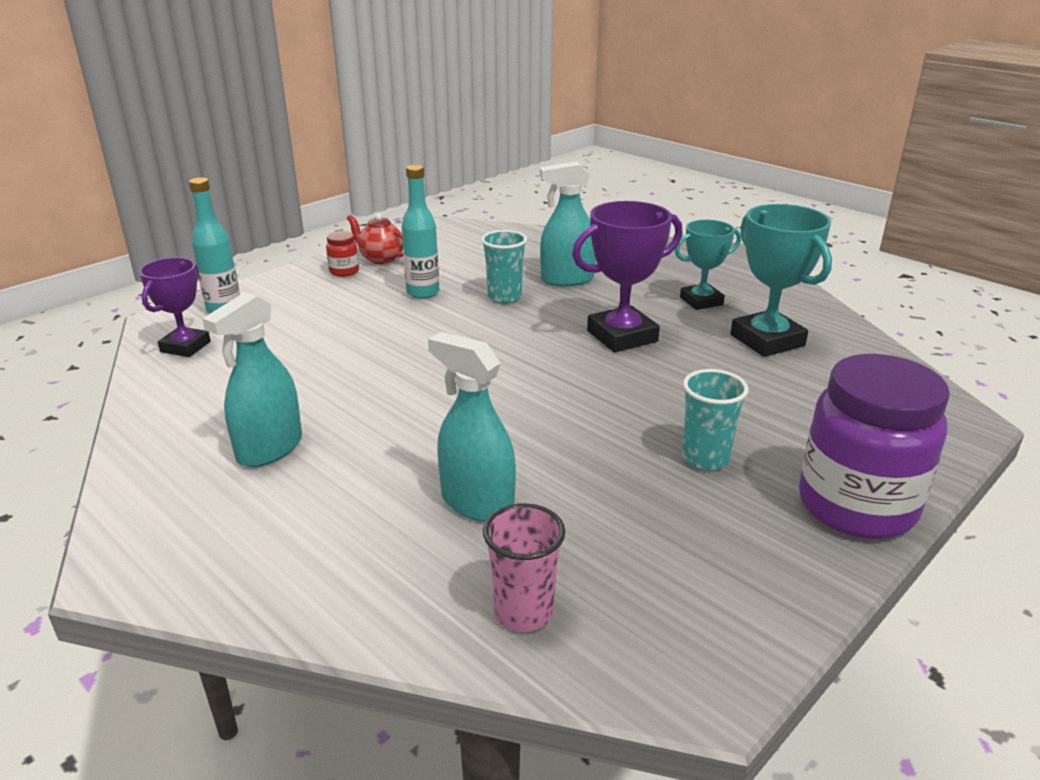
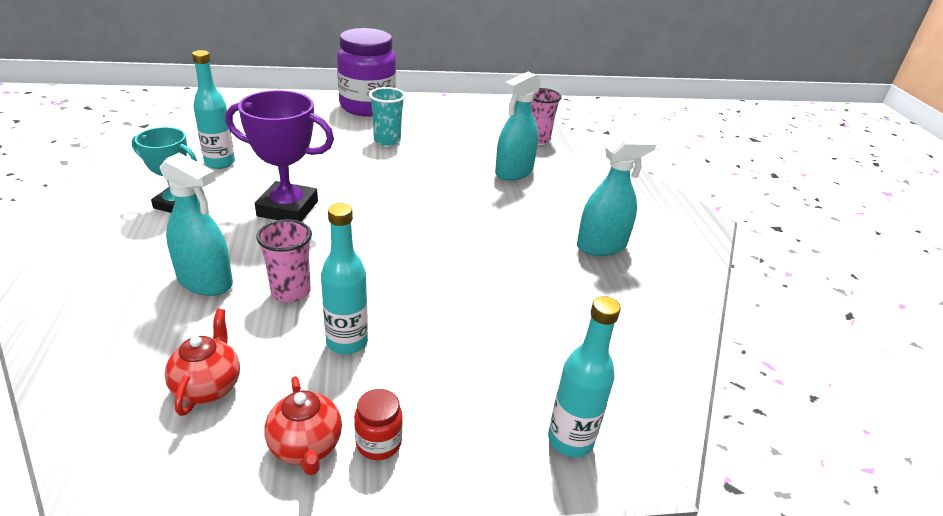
camera: 145 degrees left, 5 degrees up
(185, 347) = (633, 389): purple trophy -> none
(467, 254) = (208, 387): none -> red teapot
(477, 502) = (513, 172): turquoise spray bottle -> turquoise spray bottle turned 60 degrees clockwise
(504, 297) = (291, 291): turquoise cup -> pink cup
(767, 340) = (220, 163): turquoise trophy -> turquoise bottle

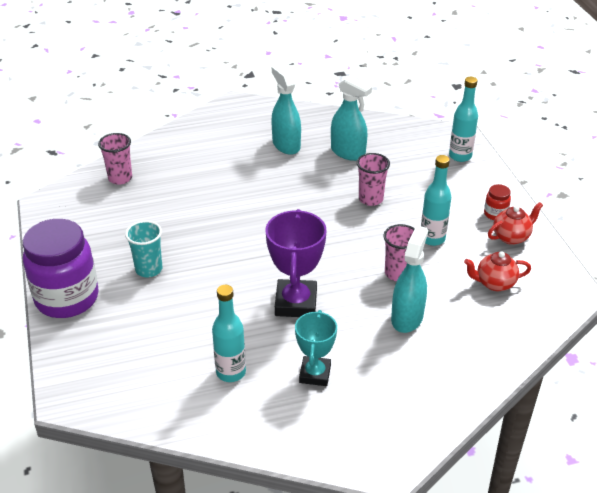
camera: 95 degrees left, 5 degrees up
(462, 299) = (370, 199): none -> pink cup
(513, 172) = (191, 188): turquoise spray bottle -> turquoise spray bottle (348, 152)

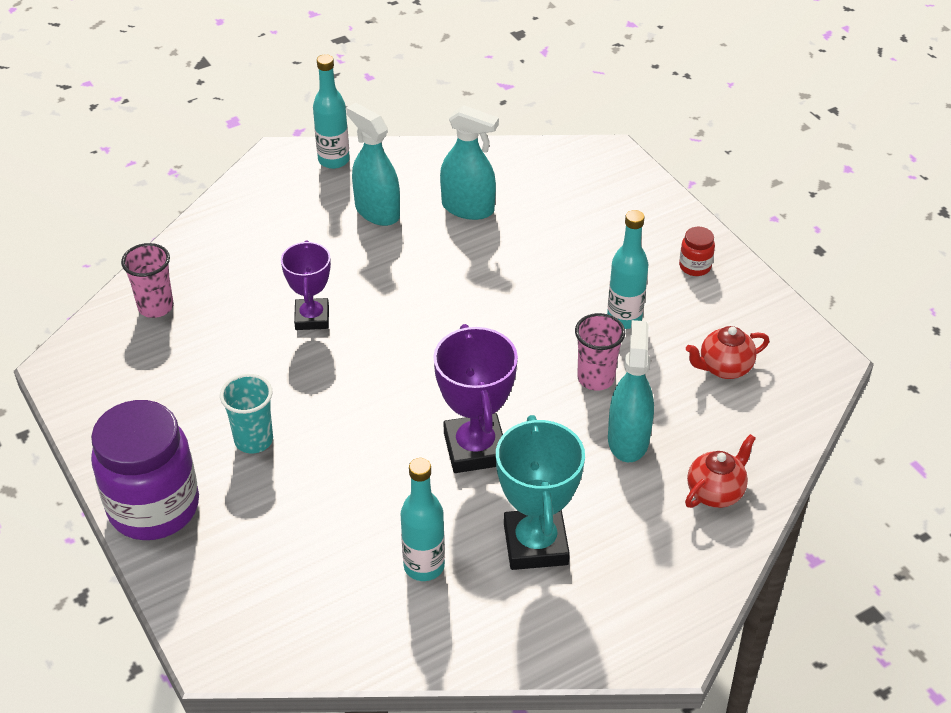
camera: 15 degrees left, 5 degrees up
(217, 201) = (312, 318): none -> purple trophy
(315, 374) = (535, 544): turquoise trophy -> turquoise trophy, size x1.52
(370, 199) = (523, 274): pink cup -> none
(460, 156) = (622, 187): turquoise bottle -> turquoise bottle (333, 160)
(511, 237) = (725, 296): red teapot -> red teapot (715, 492)

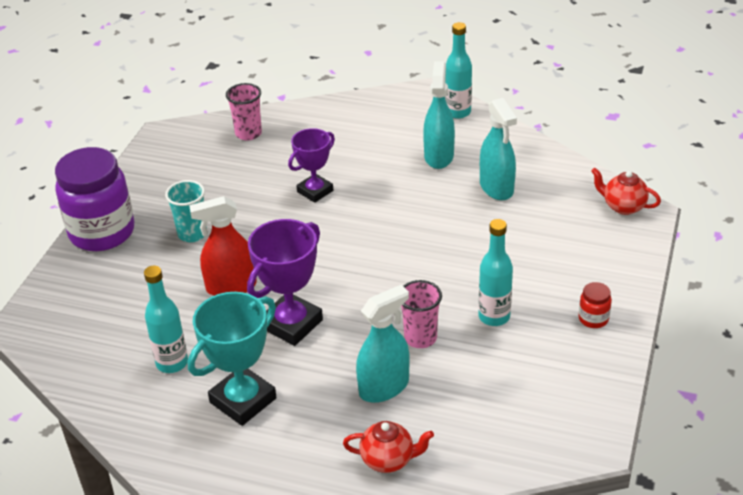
camera: 50 degrees right, 5 degrees down
(370, 459) = (231, 287): none -> red spray bottle
(724, 368) = (512, 393): red teapot -> red teapot (623, 206)

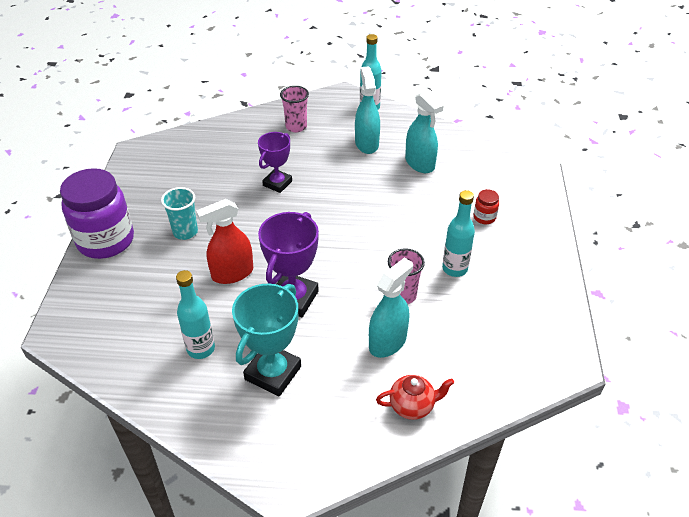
camera: 15 degrees left, 5 degrees up
(248, 133) = (208, 142): pink cup -> pink cup (296, 127)
(593, 319) = (531, 259): red jar -> red jar (484, 217)
(623, 206) = (519, 167): red teapot -> none

